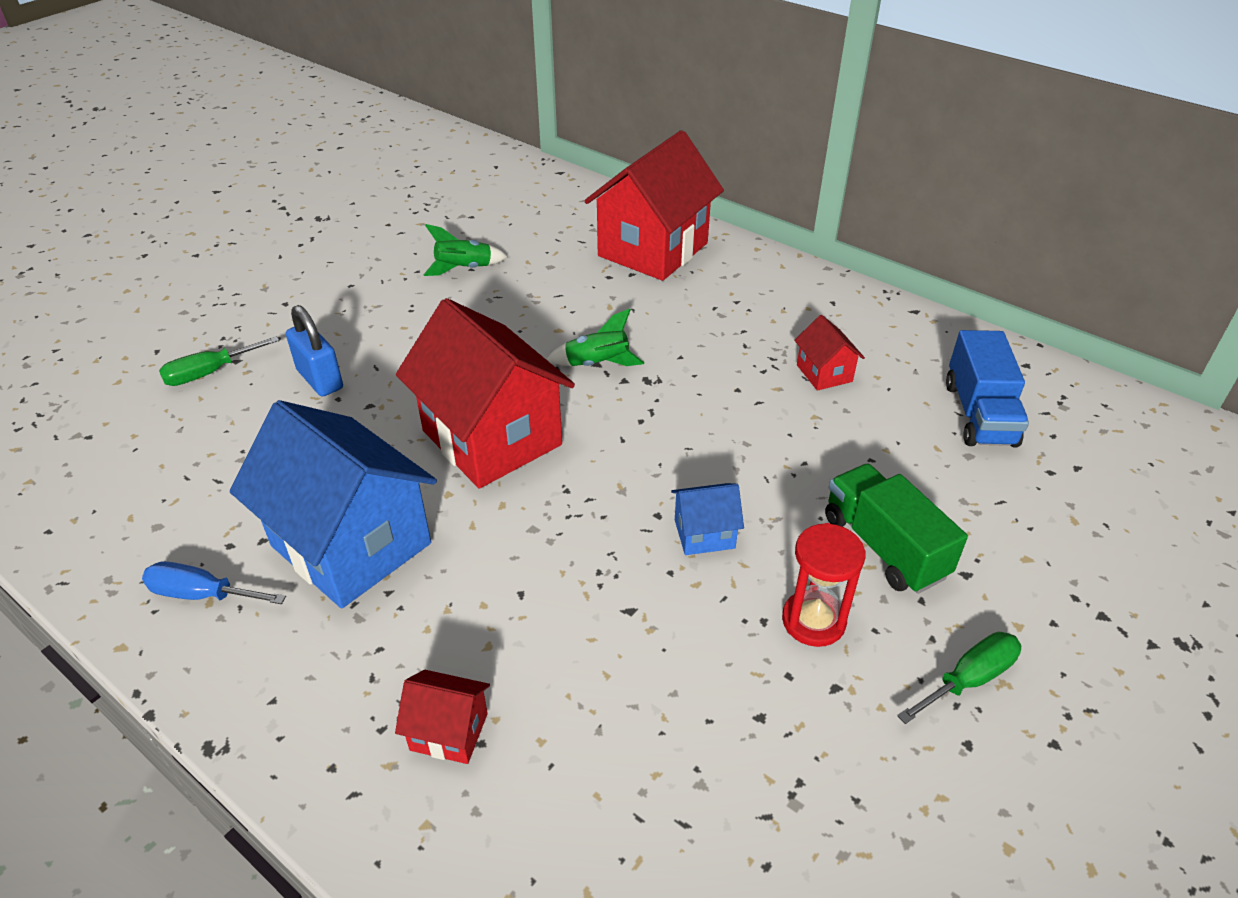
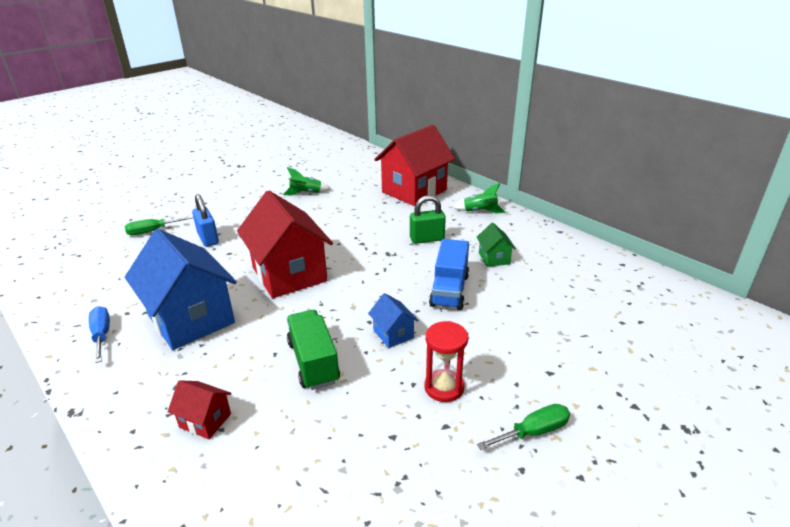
camera: 10 degrees right, 10 degrees down
(202, 594) = (102, 335): blue screwdriver -> blue screwdriver turned 45 degrees clockwise
(597, 364) = (362, 243): green rocket -> green rocket (480, 211)
(704, 345) = (427, 239): none -> green padlock
(704, 534) = (393, 334): blue house -> blue house turned 60 degrees clockwise
(824, 373) = (494, 258): red house -> green house
(884, 547) = (501, 352): green truck -> green truck (313, 362)
(979, 414) = (584, 287): blue truck -> blue truck (449, 290)

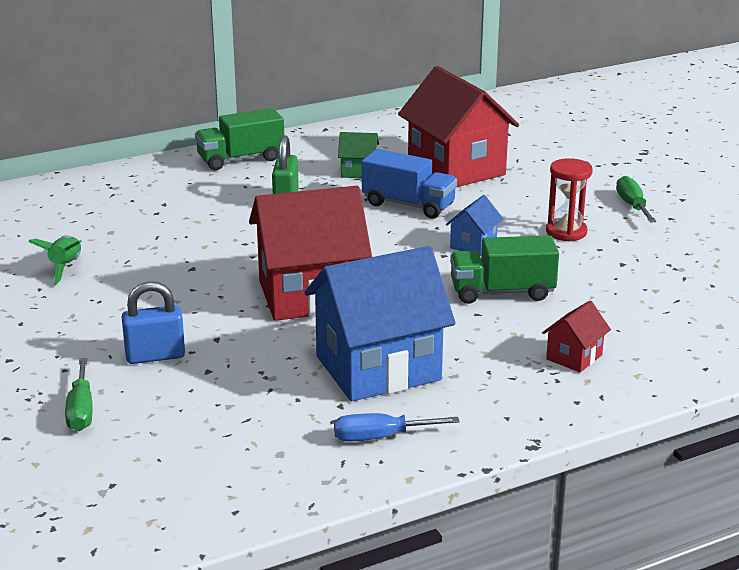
camera: 75 degrees left, 5 degrees down
(393, 334) = (473, 245): blue house -> blue house turned 45 degrees counterclockwise
(414, 191) = (141, 189): red house -> red house (456, 169)
(480, 211) = (241, 159): green rocket -> green truck

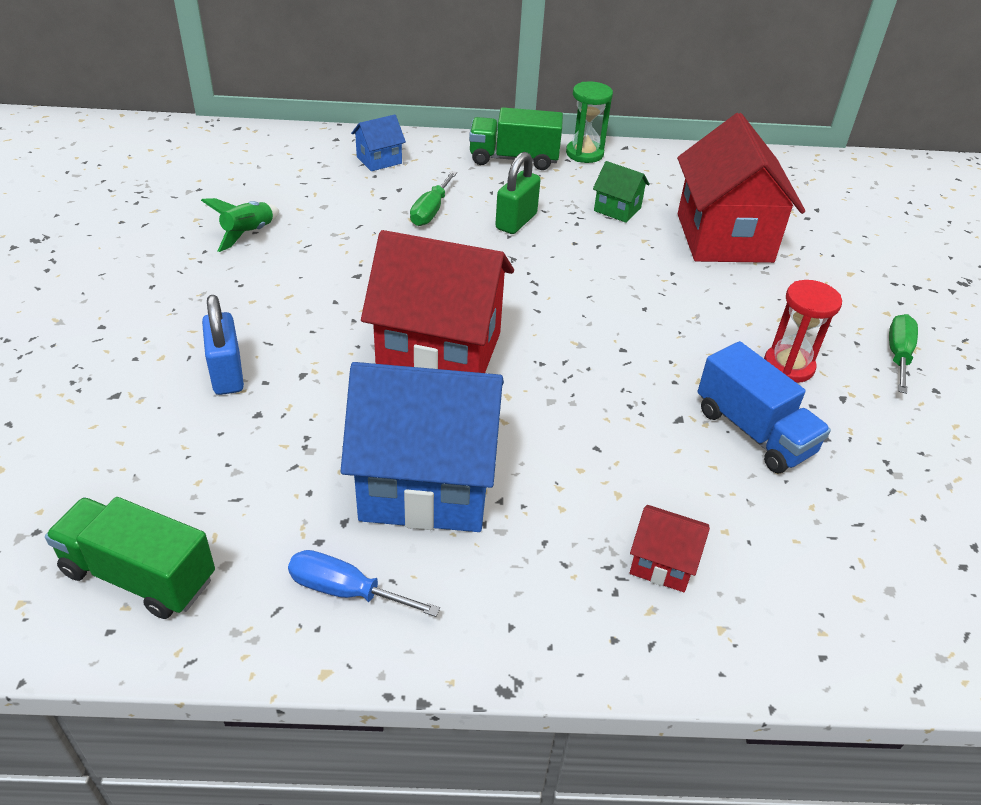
camera: 25 degrees right, 15 degrees up
(81, 410) = (100, 417): green screwdriver -> green screwdriver (430, 211)
(155, 356) = (227, 374): blue padlock -> blue padlock turned 60 degrees clockwise
(296, 141) = (584, 154): none -> green hourglass
(408, 205) = (636, 268): blue truck -> blue truck (753, 431)
(473, 245) = (666, 347): blue house -> blue house (379, 160)
(502, 292) = (649, 427): green truck -> green truck (139, 575)
(574, 357) = (662, 563): red house -> red house turned 45 degrees clockwise

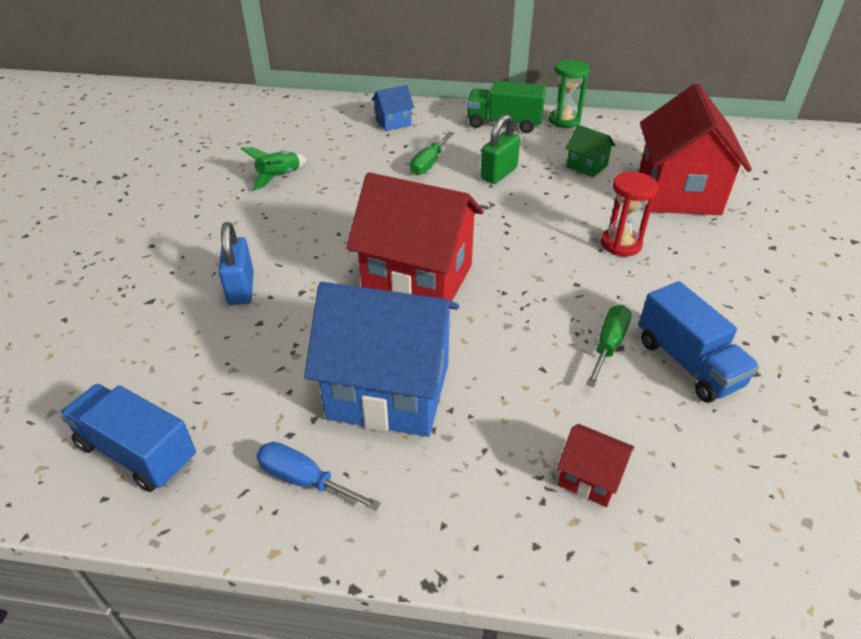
camera: 10 degrees right, 0 degrees up
(139, 575) = (137, 452): green truck -> blue truck
(788, 366) = (726, 306): red hourglass -> red hourglass (621, 244)
(898, 355) = (832, 301): green screwdriver -> green screwdriver (608, 345)

